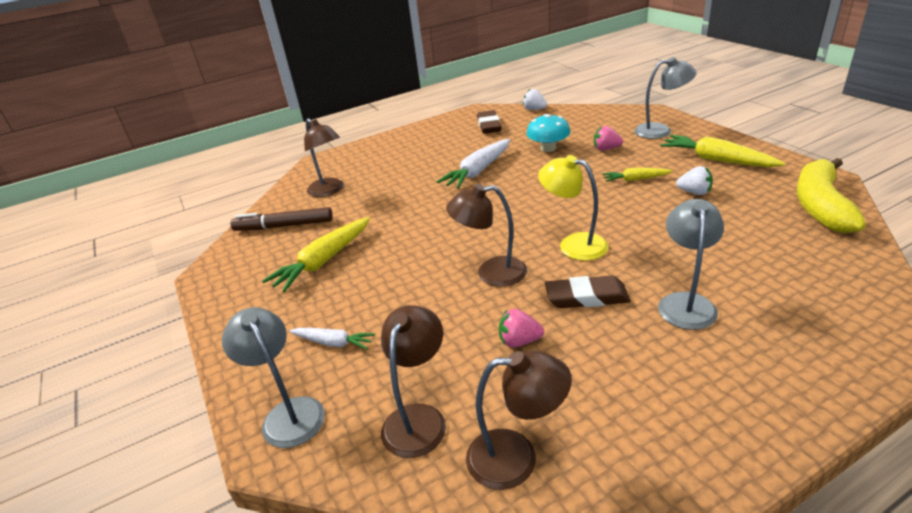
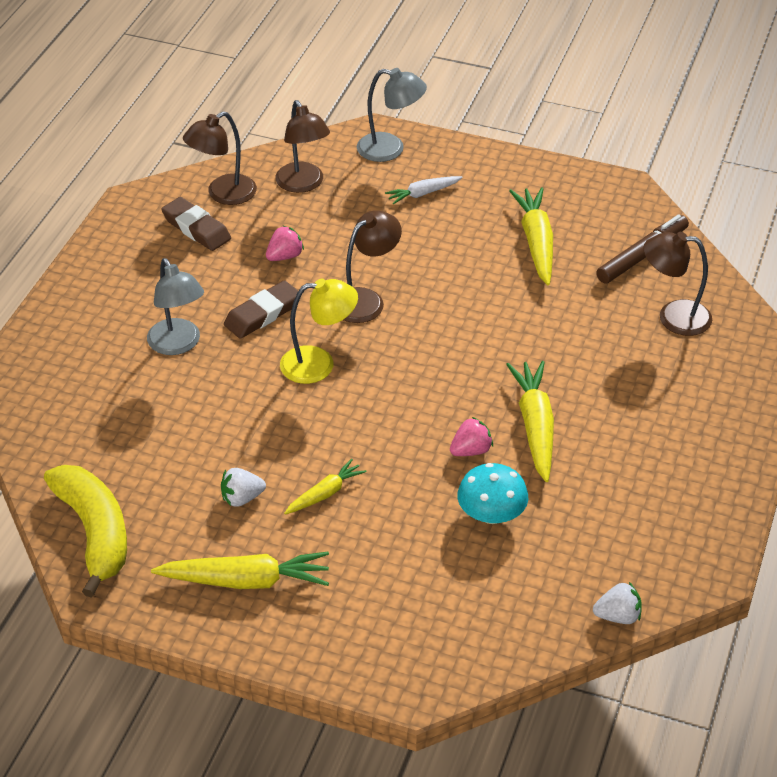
camera: 135 degrees right, 10 degrees up
(478, 171) = (535, 426): white carrot -> yellow carrot
(489, 125) = (640, 535): brown eraser -> brown eraser (196, 228)
(606, 149) = (409, 546): pink strawberry -> pink strawberry (471, 450)
(660, 131) = (364, 630): grey lamp -> none

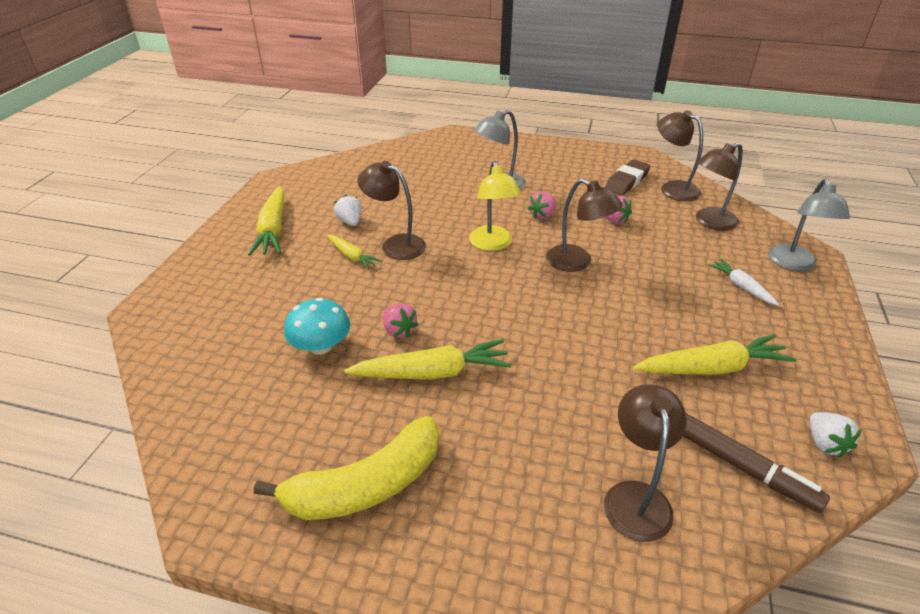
camera: 85 degrees right, 5 degrees down
(94, 532) = (325, 174): yellow banana -> yellow banana (366, 485)
(262, 314) = (542, 215): brown eraser -> pink strawberry
(305, 452) = (395, 244): none -> brown lamp
(618, 616) = (176, 437): white strawberry -> white strawberry (825, 443)

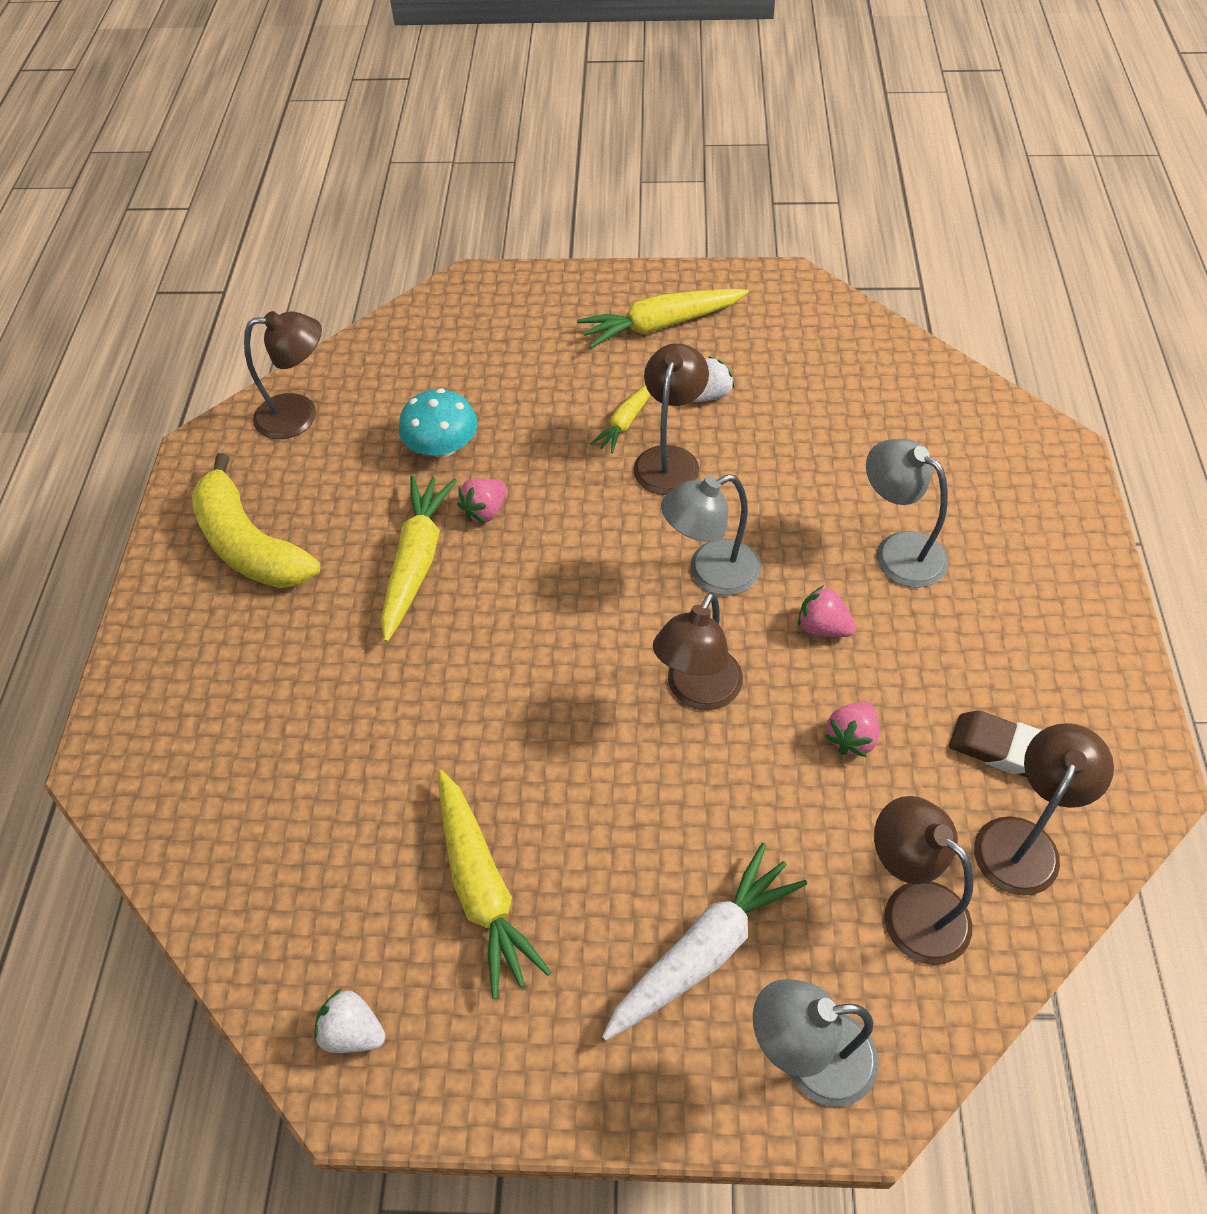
camera: 80 degrees right, 15 degrees up
(432, 373) = (417, 562): yellow carrot -> yellow carrot turned 150 degrees counterclockwise
(493, 244) = (710, 573): yellow lamp -> grey lamp
(635, 497) = (250, 792): brown lamp -> brown lamp (299, 415)
(739, 465) = (306, 911): brown marker -> none
(741, 287) = (704, 950): white carrot -> white carrot, size x1.74
(825, 443) = (353, 1032): white strawberry -> white strawberry turned 45 degrees clockwise

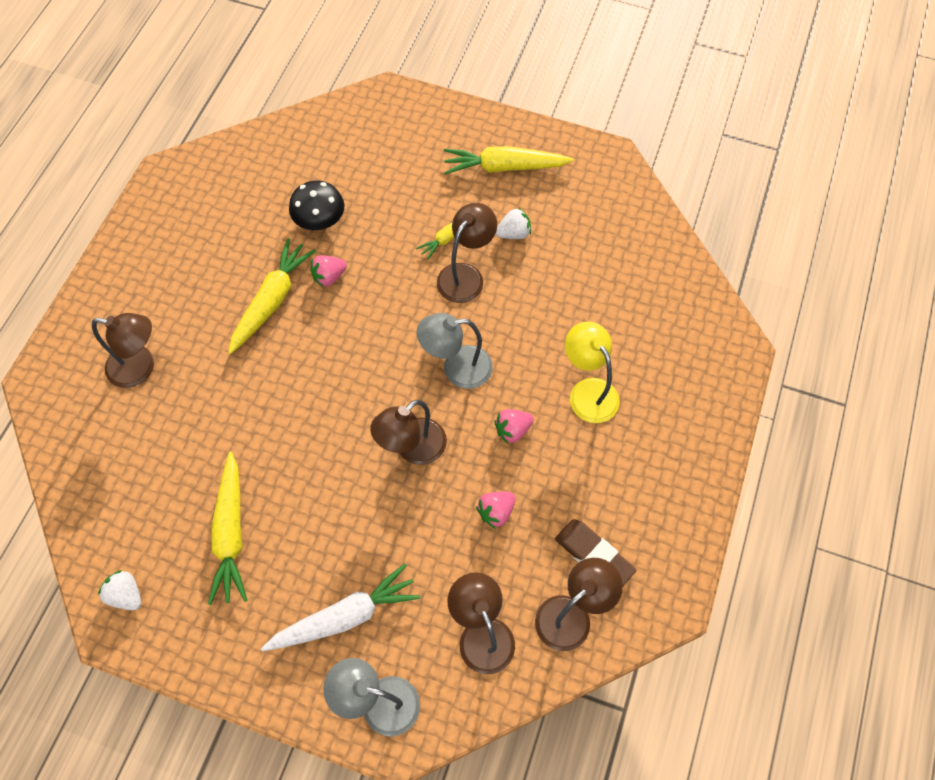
camera: 15 degrees right, 10 degrees up
(250, 545) = (172, 255): yellow banana -> none
(299, 415) = (235, 167): brown lamp -> brown lamp (140, 368)
(442, 447) = (319, 220): turquoise mushroom -> black mushroom
(823, 627) = (512, 430): pink strawberry -> pink strawberry turned 75 degrees counterclockwise
(898, 551) = (588, 391): grey lamp -> yellow lamp

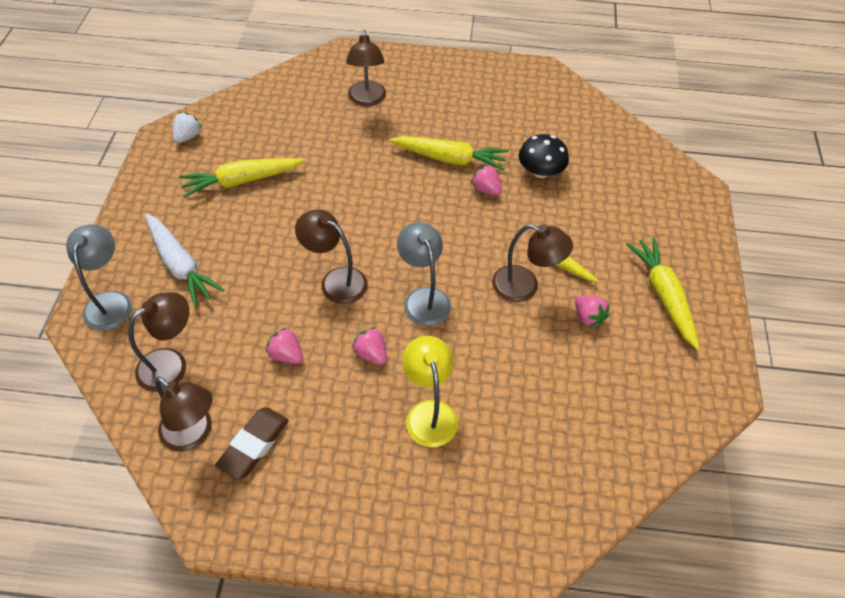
camera: 75 degrees right, 10 degrees down
(513, 233) = (588, 317): white strawberry -> pink strawberry
(588, 391) = (429, 413): yellow lamp -> yellow lamp turned 60 degrees counterclockwise

